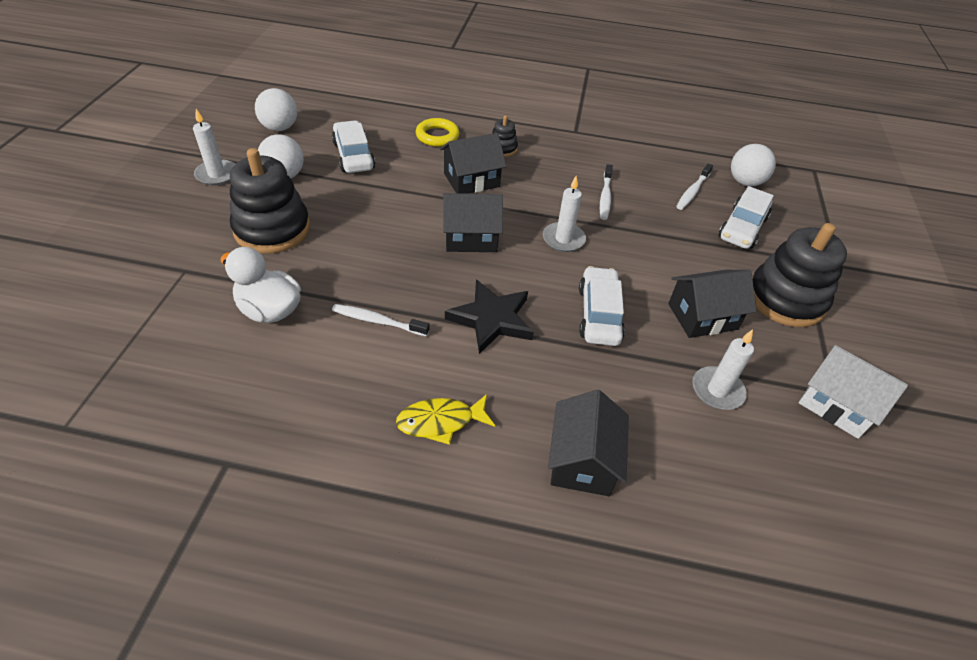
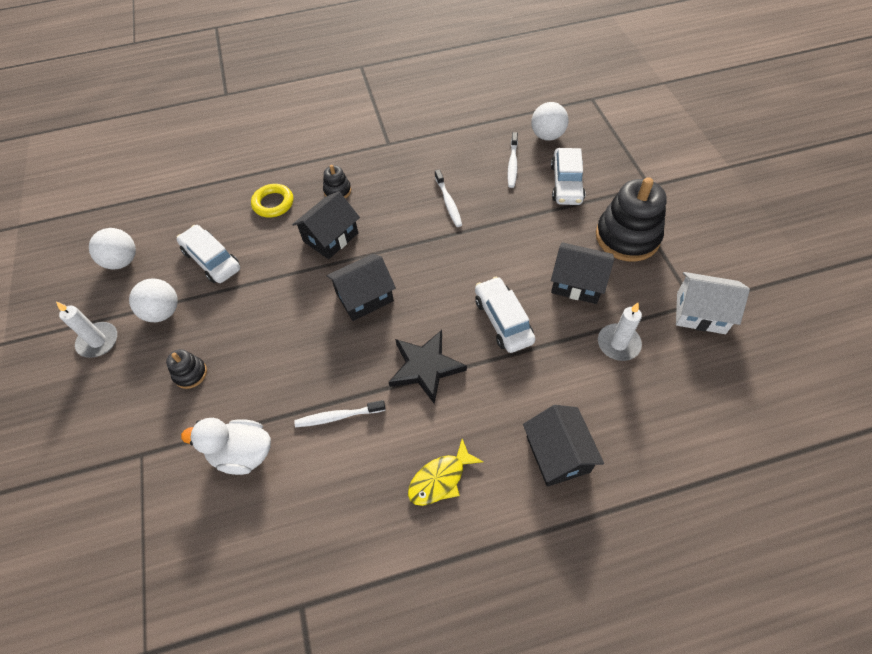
camera: 20 degrees left, 10 degrees up
(272, 229) = (190, 373): black stacking toy -> black stacking toy, size x0.47
(563, 239) = (438, 261): white candle -> none
(702, 316) = (577, 283): black house -> black house turned 60 degrees clockwise

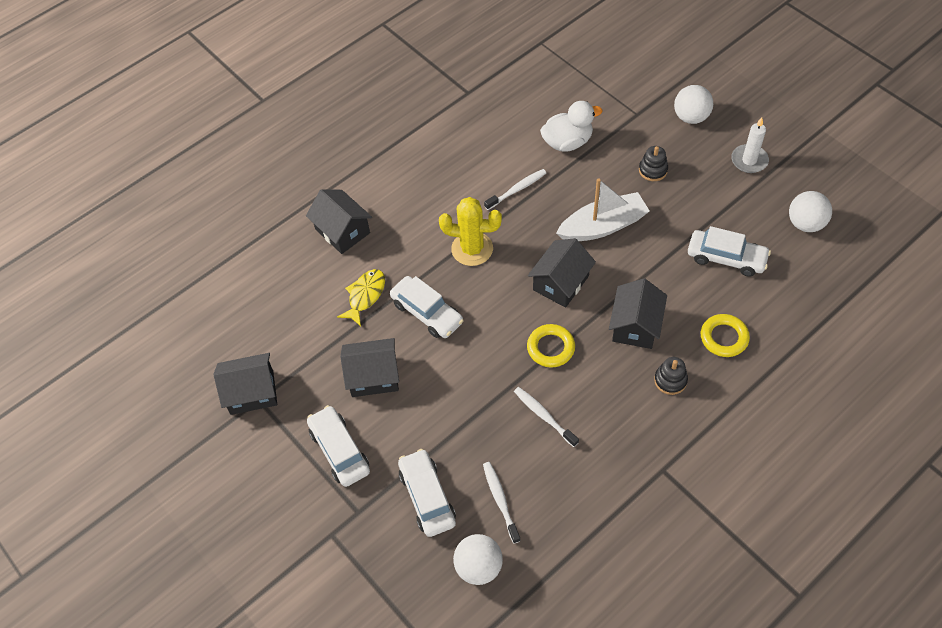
camera: 155 degrees right, 0 degrees up
(163, 312) = (722, 200): white ball -> white ball (691, 117)
(286, 335) = (603, 226): none -> white boat
(410, 247) = (550, 348): none -> yellow ring
(425, 367) = (472, 249): black star -> yellow cactus
(440, 479) = (419, 183): yellow fish -> yellow fish (365, 296)
(618, 344) = (319, 333): white candle -> none
(627, 237) = (339, 450): black stacking toy -> white car
(700, 313) = (252, 392): white house -> black house

